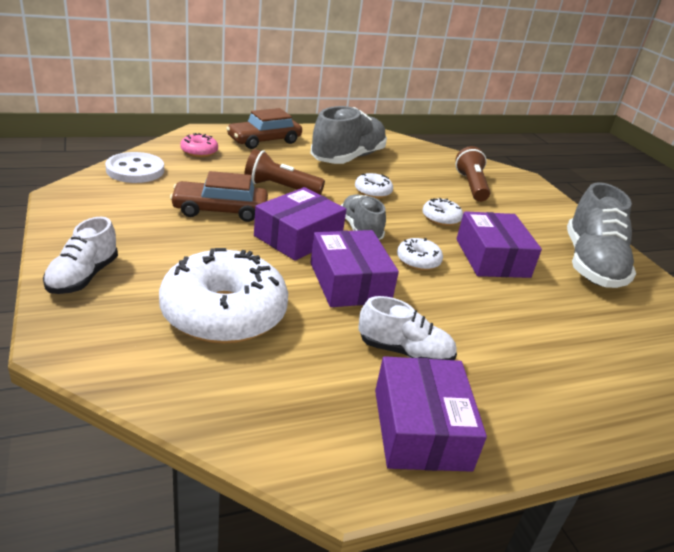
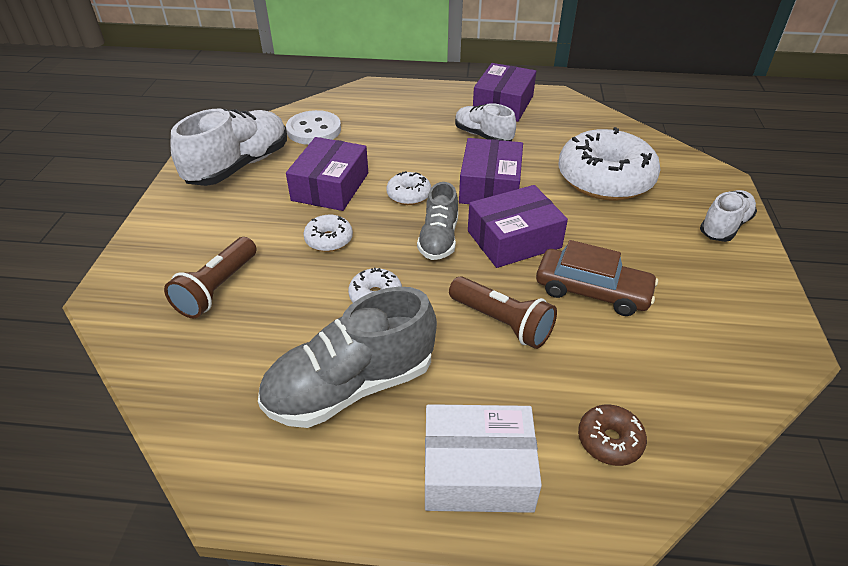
camera: 150 degrees left, 10 degrees up
(135, 170) = (711, 395): white button -> white button (314, 130)
(199, 152) = (609, 441): pink donut -> brown donut
(264, 140) = (477, 471): brown car -> white box
(591, 264) = (239, 166): grey shoe -> white shoe

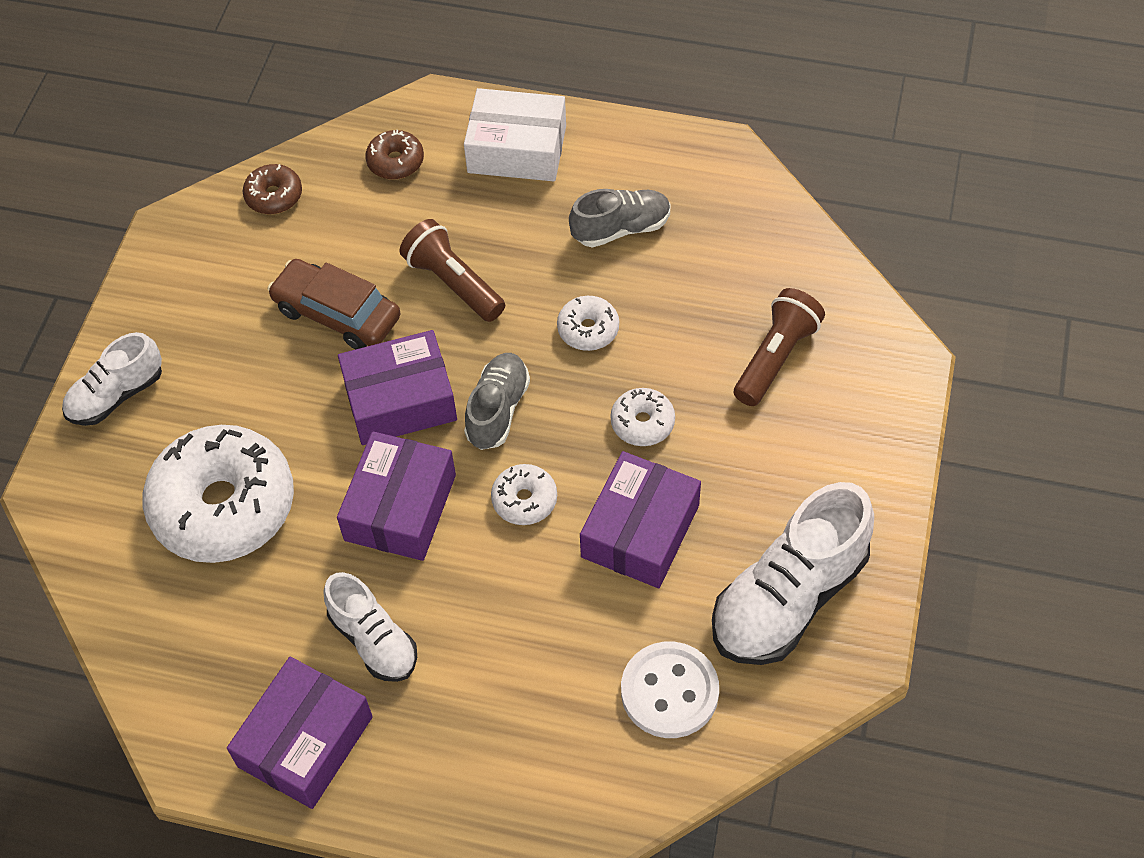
camera: 170 degrees left, 15 degrees up
(351, 386) = (621, 228): grey shoe -> grey shoe, size x0.59
(715, 389) = (274, 196): none -> brown donut

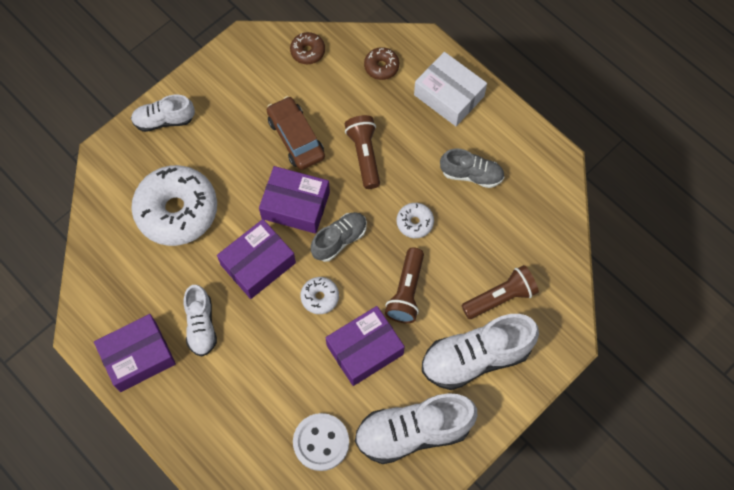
camera: 30 degrees right, 10 degrees up
(642, 423) = (406, 292): white donut -> brown flashlight
(800, 451) = (475, 358): none -> white shoe

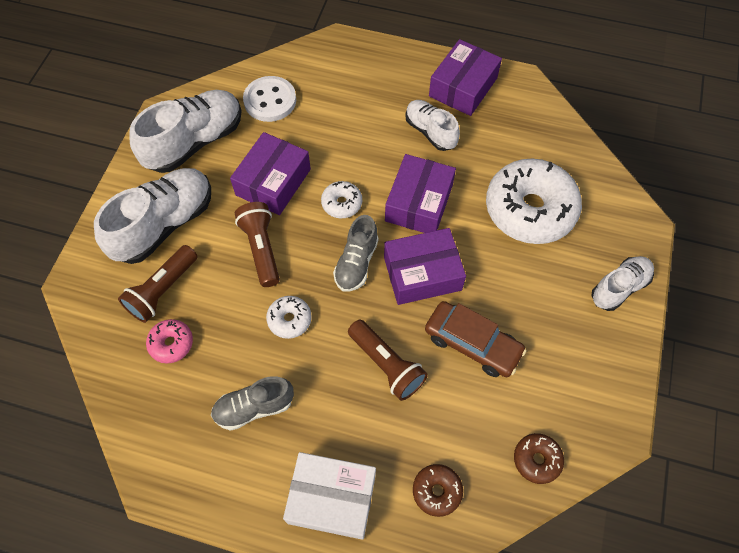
camera: 150 degrees right, 5 degrees down
(510, 250) = (171, 344): none -> pink donut

